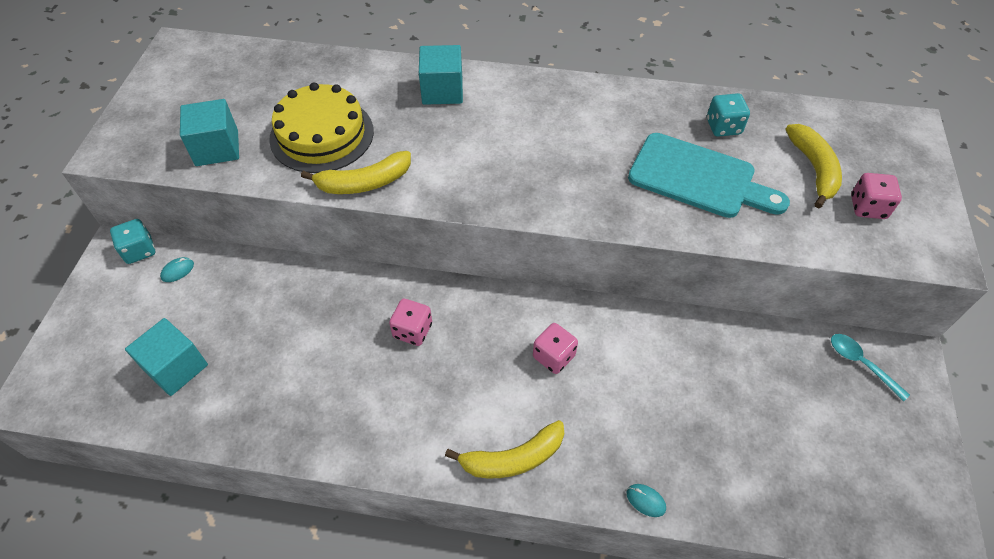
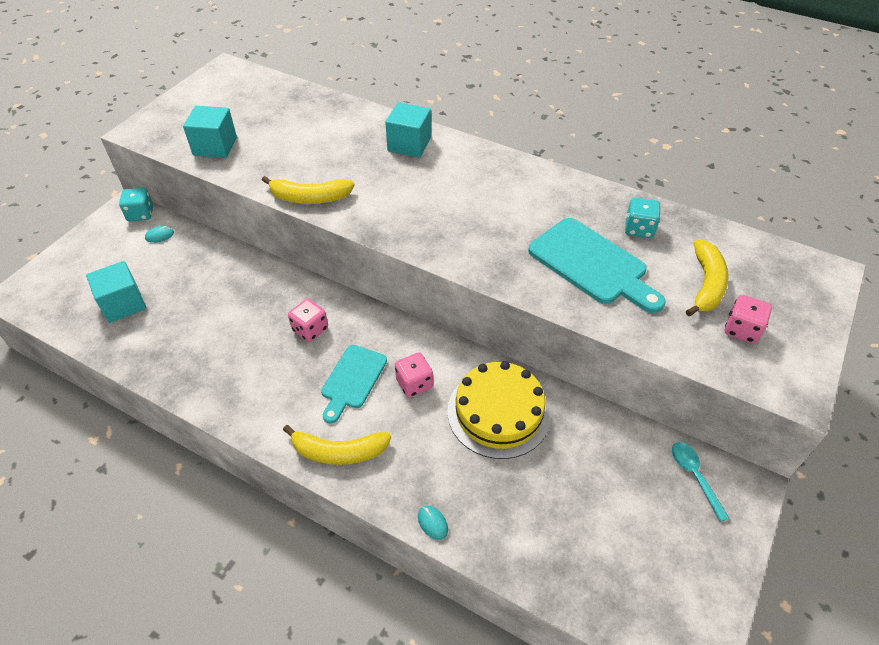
camera: 20 degrees right, 5 degrees down
(322, 135) = (297, 155): yellow cake -> yellow cake (498, 412)
(487, 373) = (352, 380): none -> turquoise cutting board

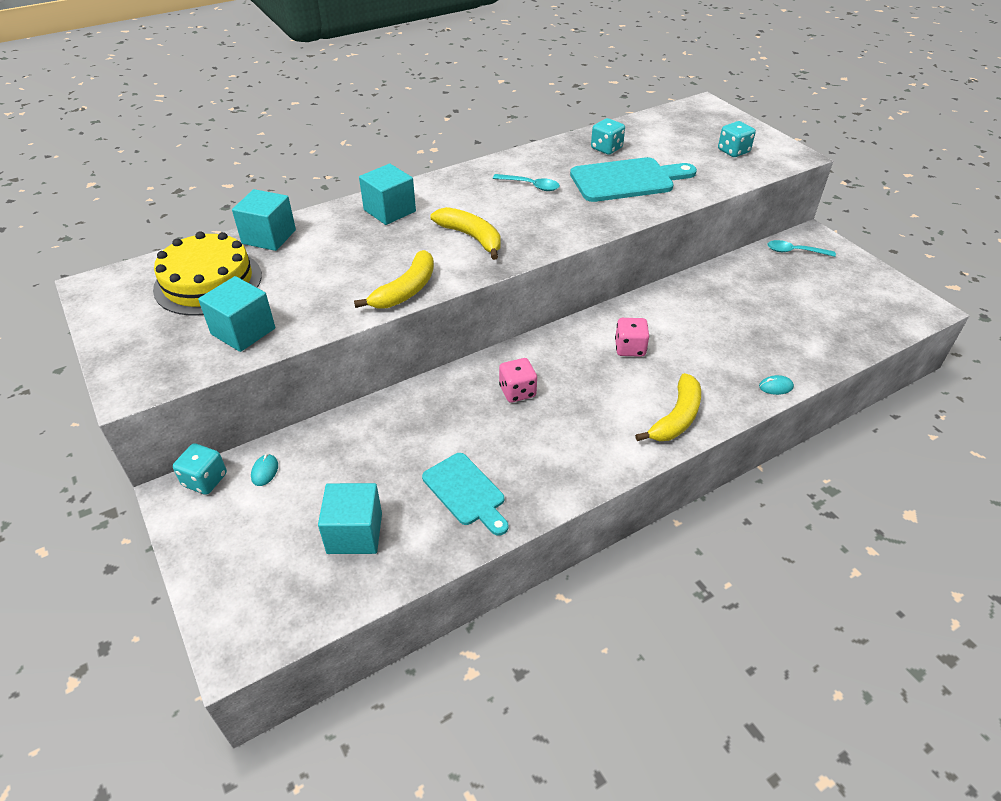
camera: 60 degrees left, 5 degrees down
(328, 106) = (269, 237): none -> turquoise cube
(352, 380) = (600, 383): turquoise cutting board -> turquoise cutting board (466, 492)
(498, 412) = (689, 314): yellow cake -> yellow cake (208, 282)
(519, 205) = (530, 186): none -> turquoise spoon
(706, 284) = (683, 146): yellow banana -> yellow banana (471, 237)
(741, 330) = (733, 151): pink dice -> turquoise dice

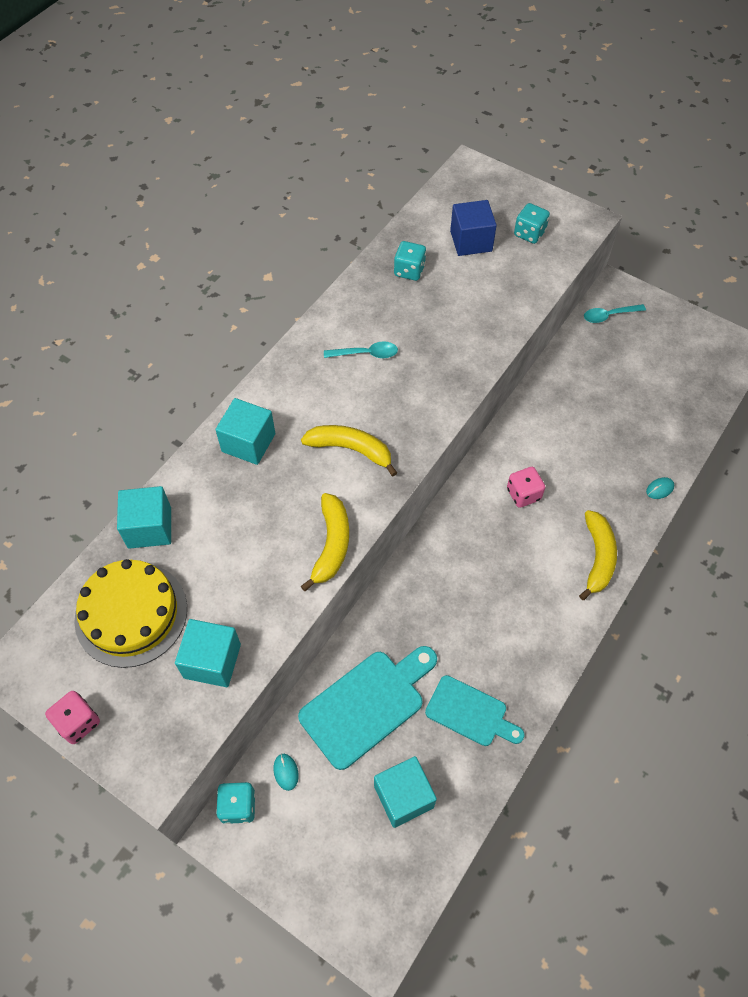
camera: 25 degrees left, 15 degrees up
(517, 391) = (453, 585): pink dice -> pink dice (78, 722)
(627, 180) = (452, 312): turquoise cutting board -> turquoise cutting board (367, 704)
(675, 144) = (471, 241): none -> blue cube

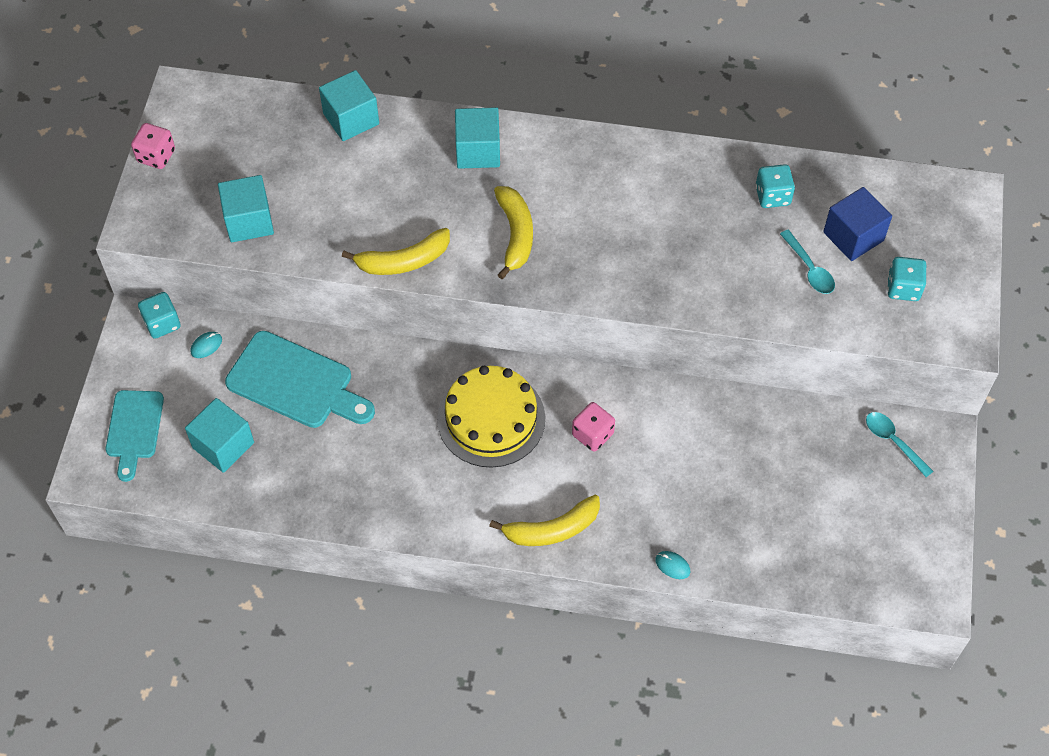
camera: 65 degrees right, 0 degrees up
(131, 614) = (264, 145): yellow cake -> yellow cake (491, 418)
(366, 354) = (637, 201): turquoise spoon -> turquoise spoon (809, 269)
(470, 713) = (326, 470): turquoise cutting board -> turquoise cutting board (134, 429)

